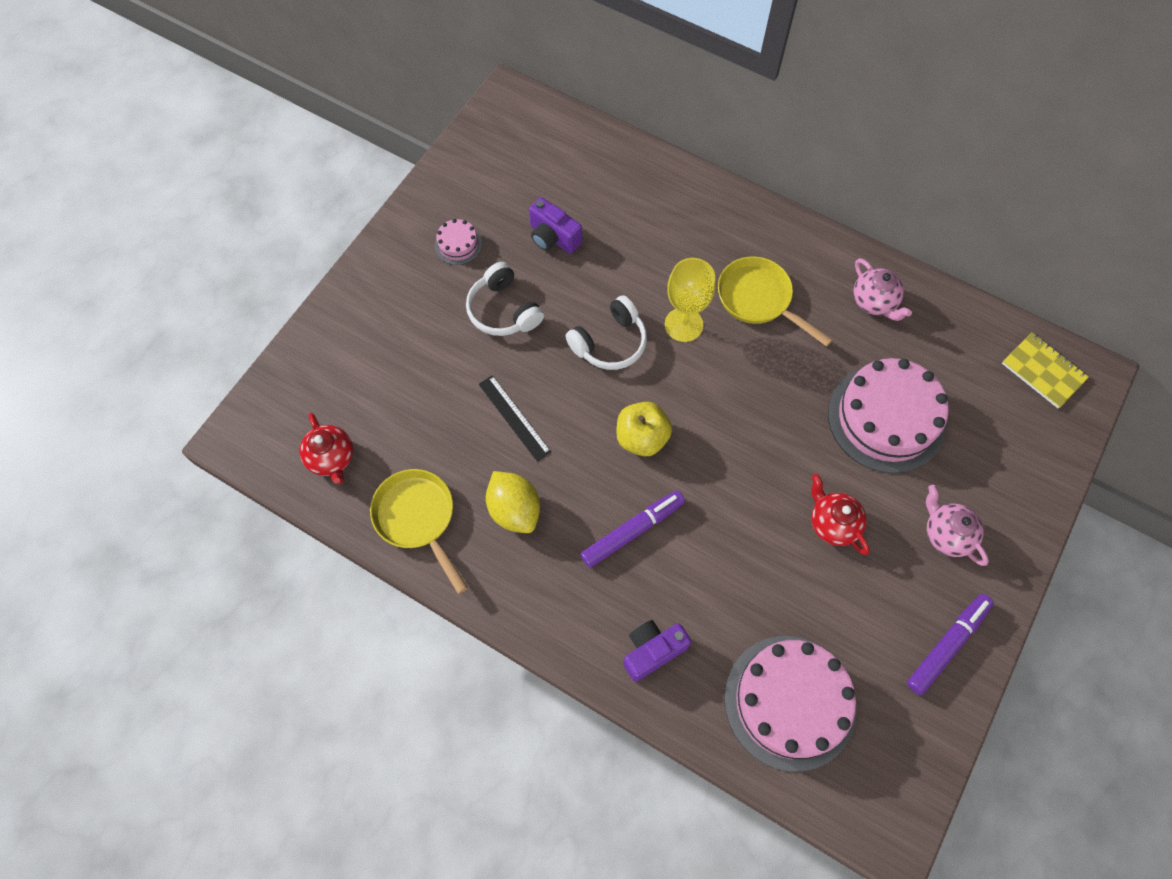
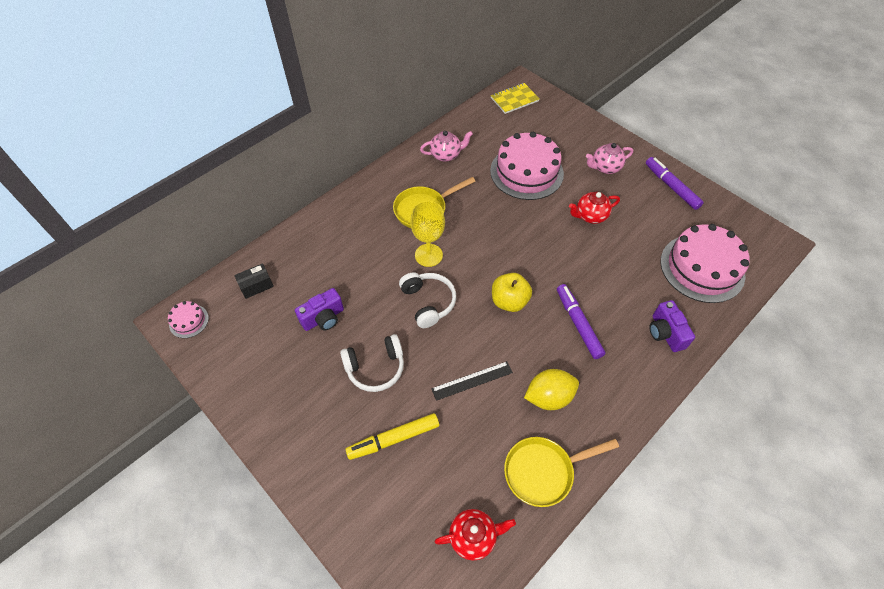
camera: 75 degrees left, 10 degrees down
(422, 353) = (394, 439): none -> yellow marker
(458, 244) = (300, 389): pink cake -> pink cake (189, 321)
(576, 156) = (256, 285): none -> black box

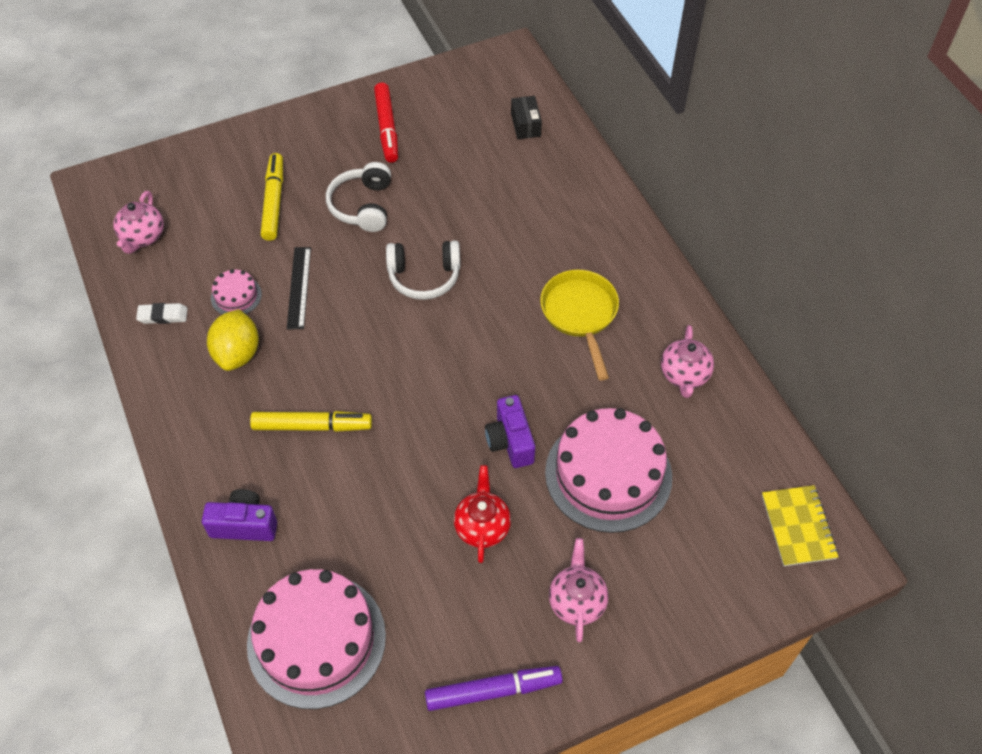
camera: 110 degrees right, 0 degrees up
(189, 321) = (502, 66): pink cake -> pink cake (236, 296)
(282, 383) = (387, 127): none -> red marker
(323, 318) = (450, 174): purple camera -> purple camera (510, 441)
(428, 255) = (497, 298): yellow goblet -> none
(473, 537) = (143, 237): red teapot -> pink teapot
(509, 301) = (384, 362): yellow apple -> none
(543, 471) = (163, 316): yellow pan -> white eraser
(578, 324) = (311, 426): purple marker -> yellow marker

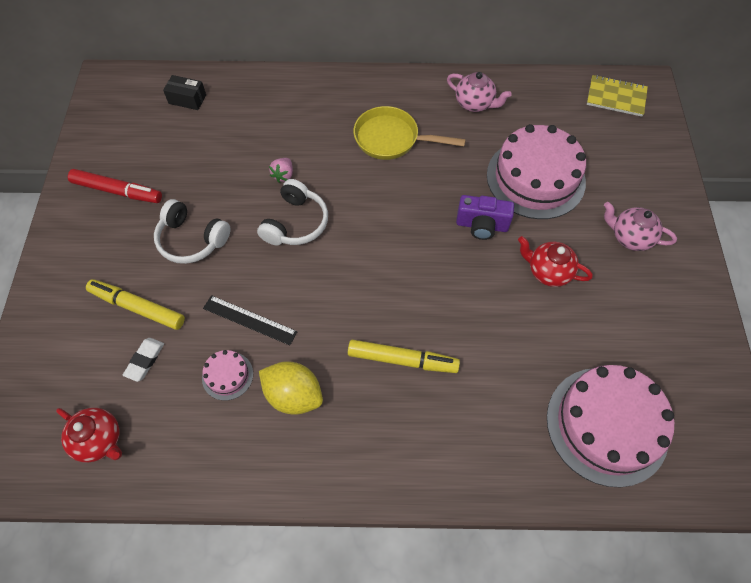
camera: 65 degrees left, 5 degrees up
(143, 237) = (99, 440): pink teapot -> red teapot
(163, 316) = (211, 450): white eraser -> white eraser (145, 360)
(244, 525) = (477, 448): purple camera -> none
(311, 426) = (402, 360): yellow marker -> yellow marker turned 75 degrees clockwise
(476, 242) = (283, 175): none -> pink strawberry
(492, 691) = (684, 316): purple marker -> none

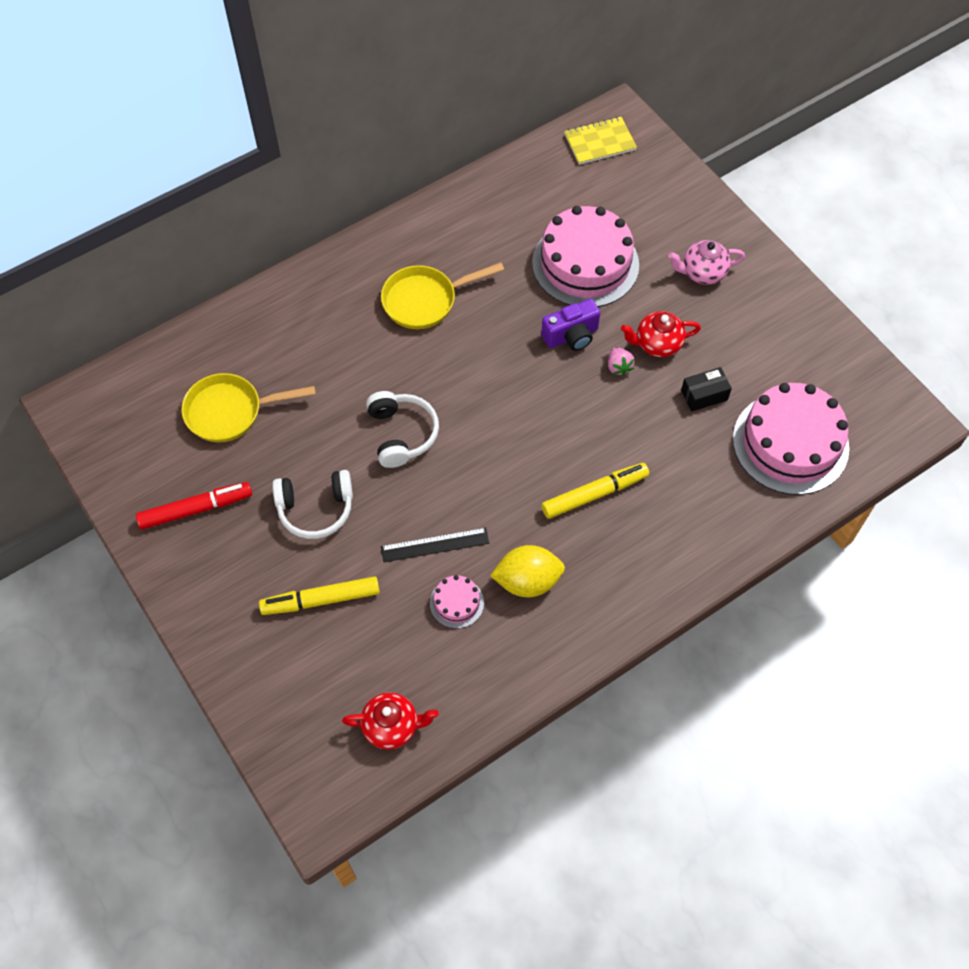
camera: 35 degrees left, 0 degrees up
(145, 360) = (371, 638): white eraser -> none
(187, 99) = (181, 376): black box -> black box (704, 395)
(196, 140) = (230, 412): none -> yellow pan
(283, 175) = (350, 396): pink strawberry -> pink strawberry (618, 367)
(474, 103) = (475, 220): pink teapot -> none

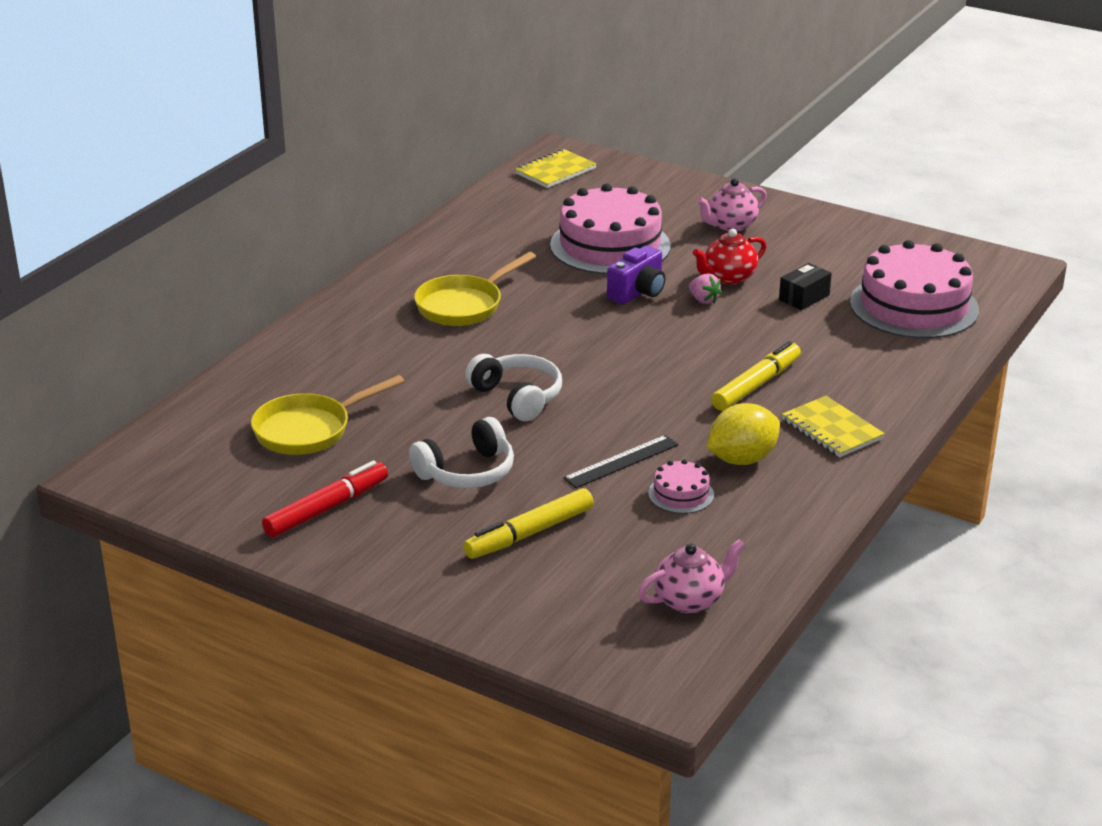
camera: 25 degrees left, 30 degrees down
(392, 726) = (690, 600): red teapot -> pink teapot
(620, 575) = (832, 429): none -> yellow notebook

